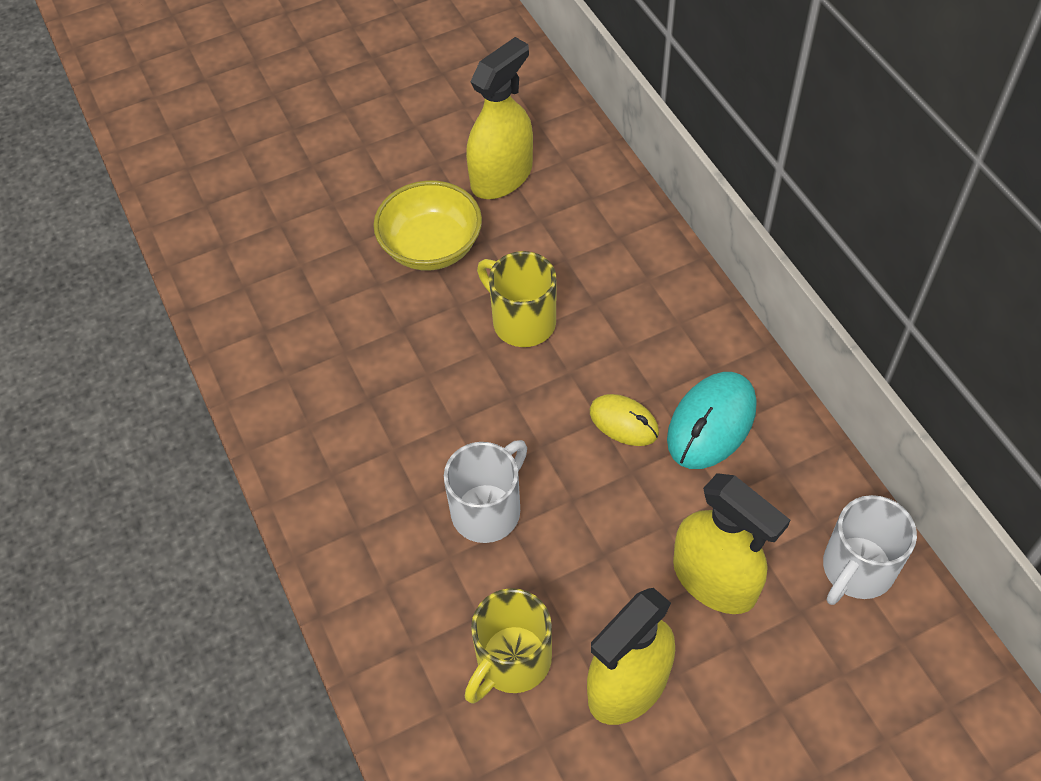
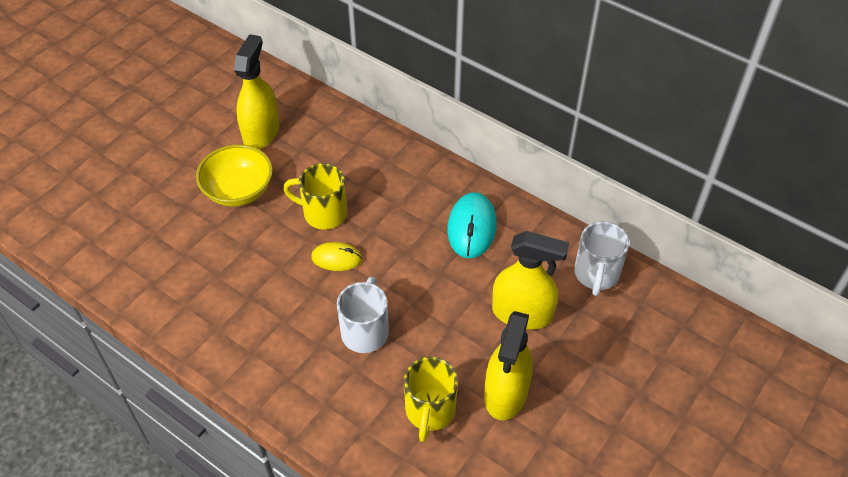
camera: 30 degrees left, 5 degrees down
(624, 422) = (420, 247): yellow mouse -> yellow mouse (336, 258)

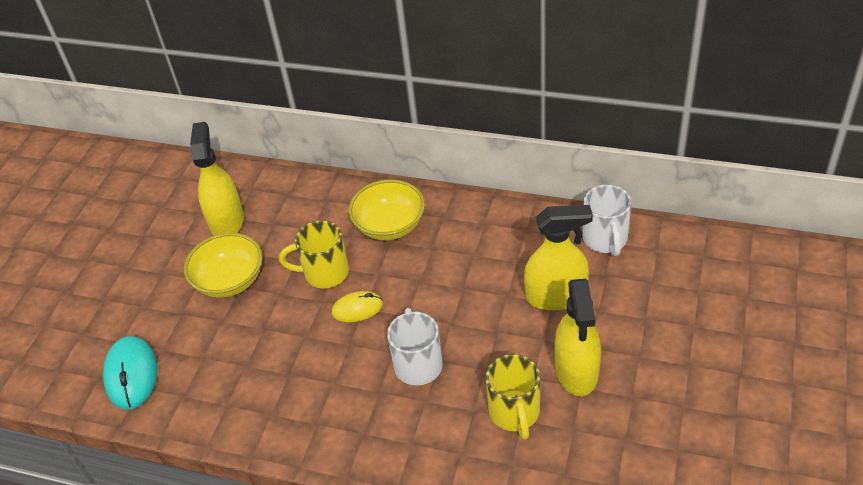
camera: 15 degrees left, 5 degrees down
(402, 188) = (389, 226): none -> yellow bowl
(471, 228) = (472, 238): turquoise mouse -> turquoise mouse (131, 375)

